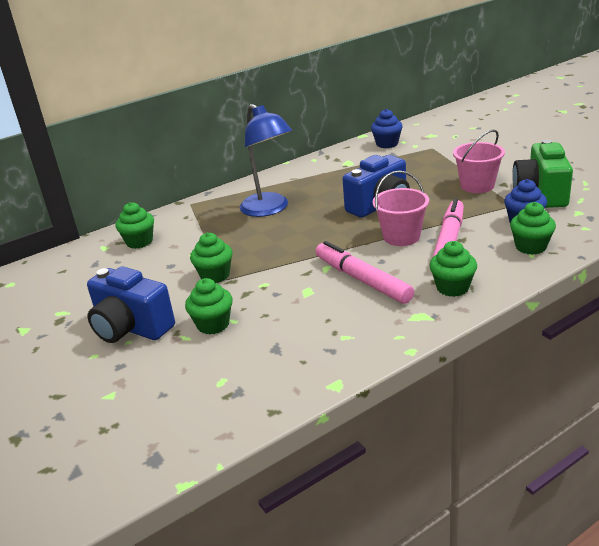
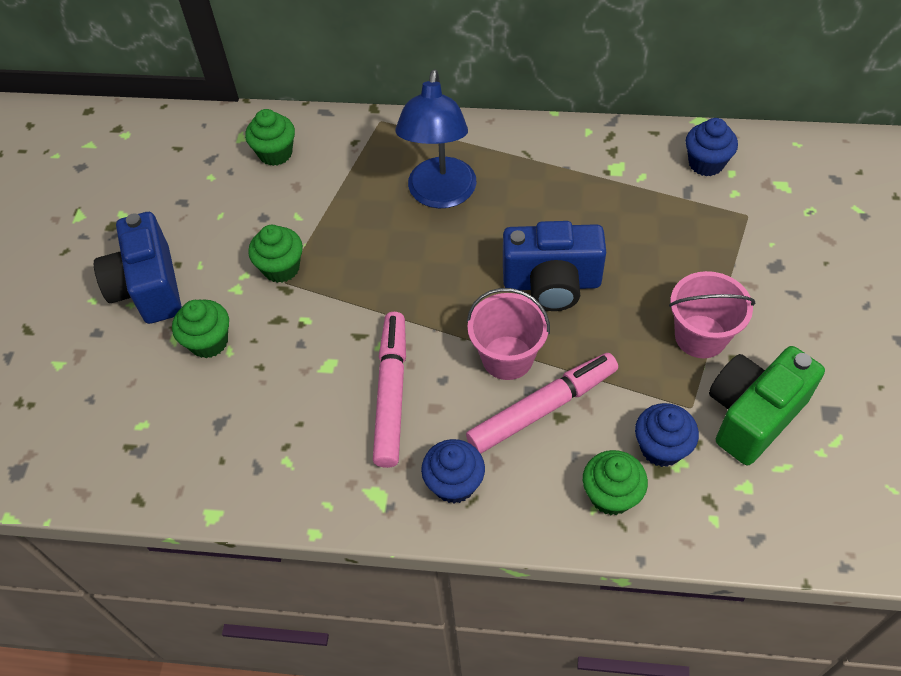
camera: 40 degrees right, 25 degrees up
(452, 287) = (454, 484): green cupcake -> blue cupcake

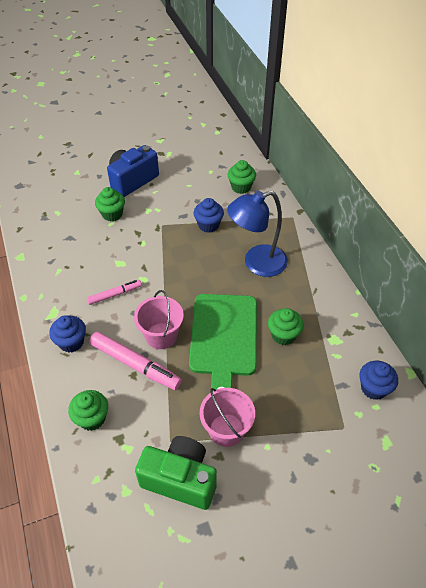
camera: 60 degrees right, 5 degrees down
(281, 268) = (169, 220): green cupcake -> green cupcake (283, 335)
(391, 393) = (114, 294): pink marker -> pink marker, size x0.59
(552, 283) = (224, 338): blue camera -> green cutting board
(661, 448) = (134, 434): blue cupcake -> blue cupcake (208, 225)

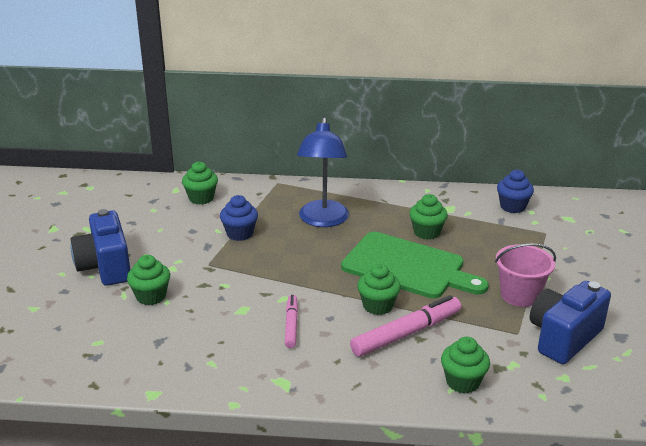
camera: 65 degrees left, 20 degrees down
(71, 342) = (342, 375): blue cupcake -> none
(161, 336) = (378, 306): pink bucket -> green cupcake
(180, 479) = (563, 337): green camera -> blue camera

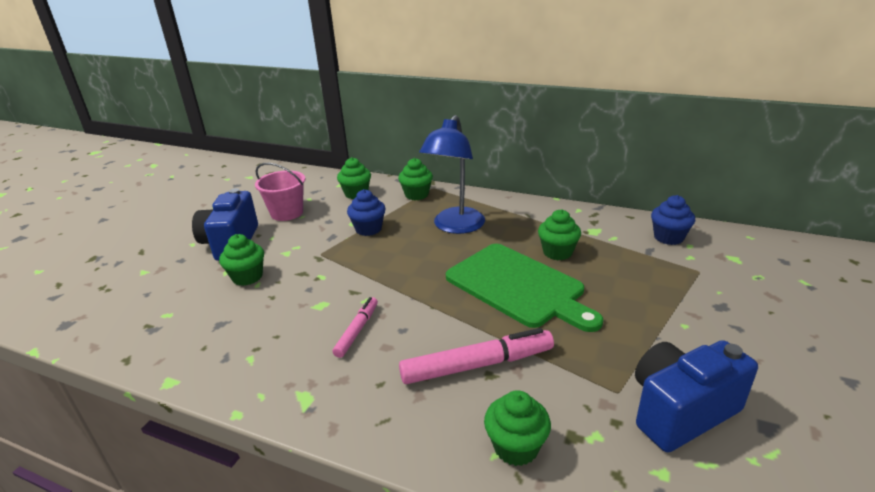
camera: 20 degrees right, 0 degrees up
(378, 306) = (462, 325): green cupcake -> green cupcake (416, 195)
(519, 295) = (639, 342): pink bucket -> pink bucket (287, 213)

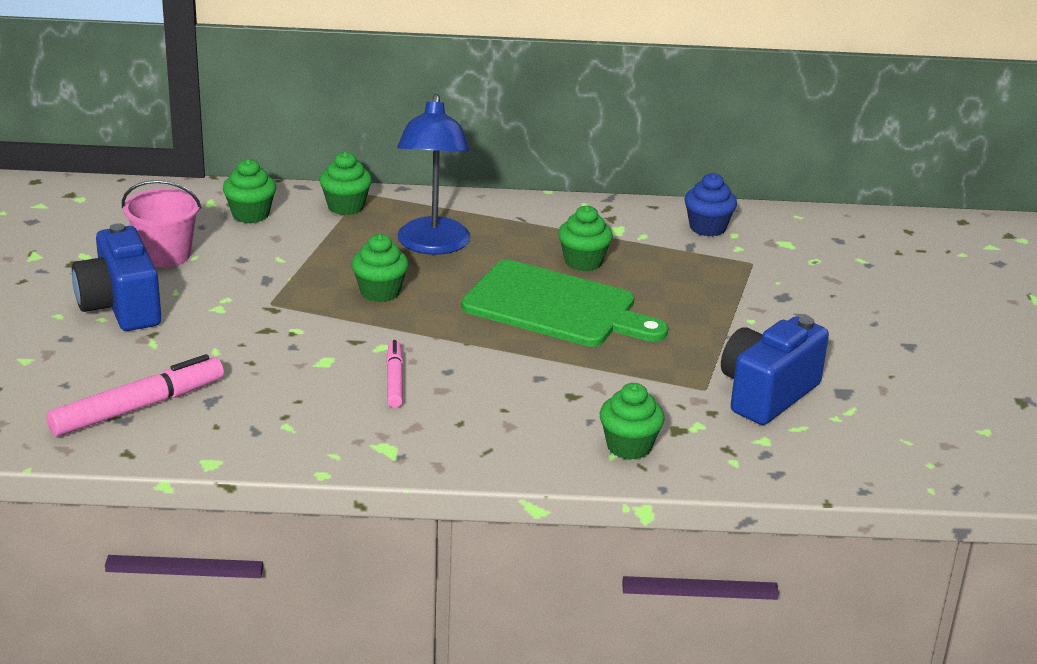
camera: 25 degrees left, 0 degrees up
(247, 277) = (192, 345): green cupcake -> green cupcake (380, 292)
(368, 229) = (312, 263): blue cupcake -> none
(477, 365) = (554, 390): pink marker -> pink marker (138, 407)

